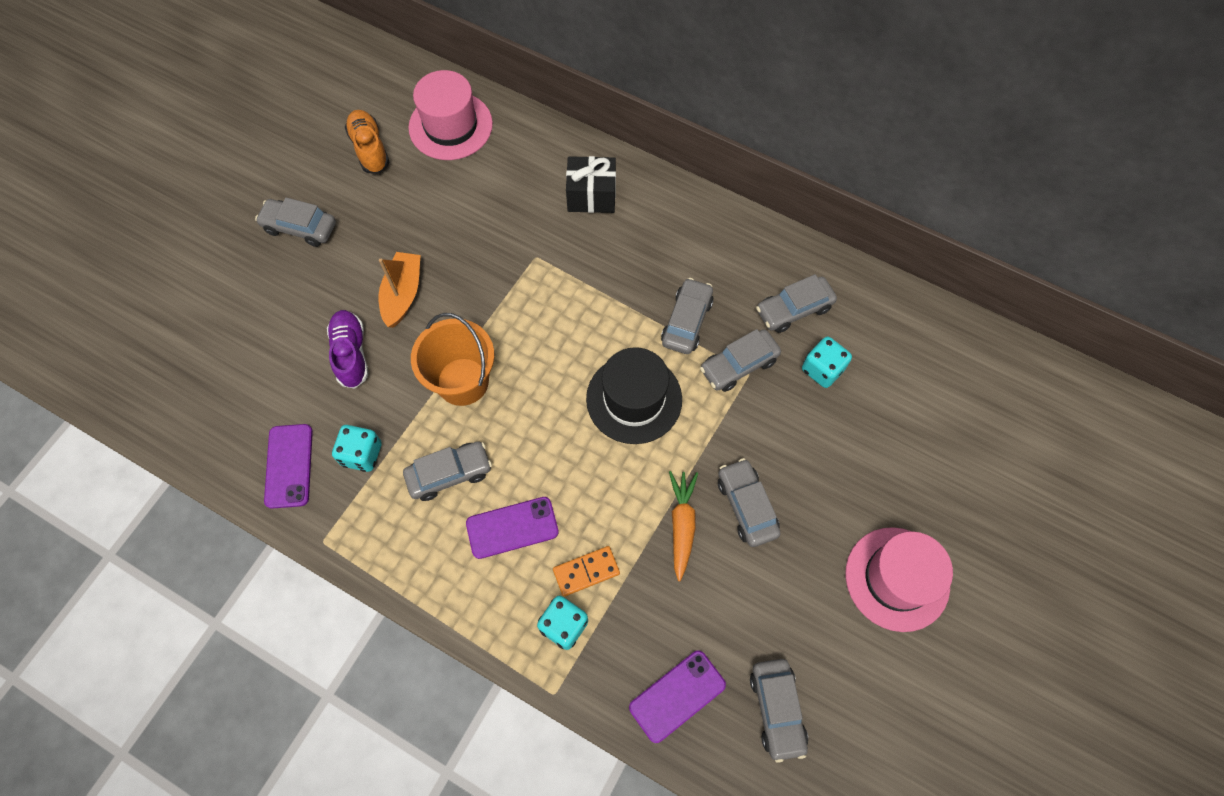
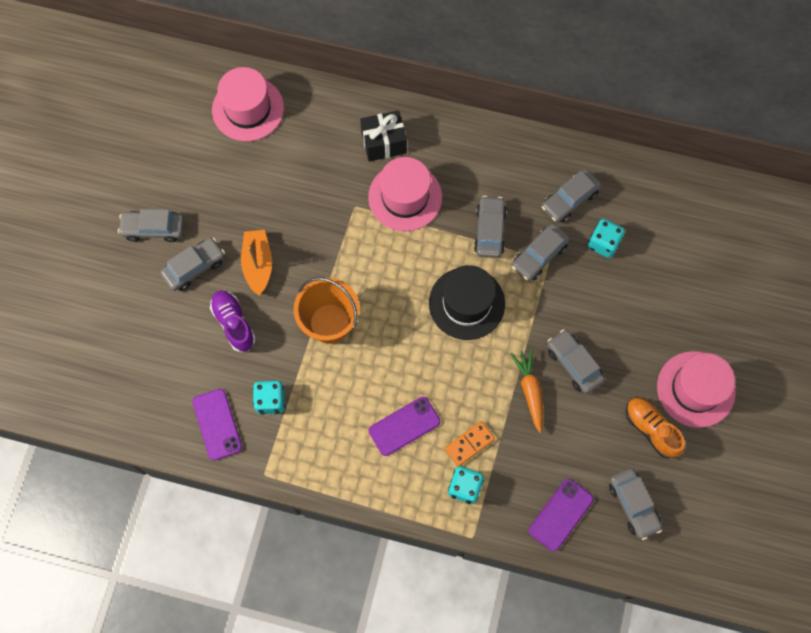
camera: 15 degrees left, 5 degrees up
(370, 149) = (187, 146): orange shoe -> orange shoe (651, 429)
(449, 474) = (343, 398): grey car -> grey car (194, 267)
(597, 260) = (405, 197): none -> pink hat

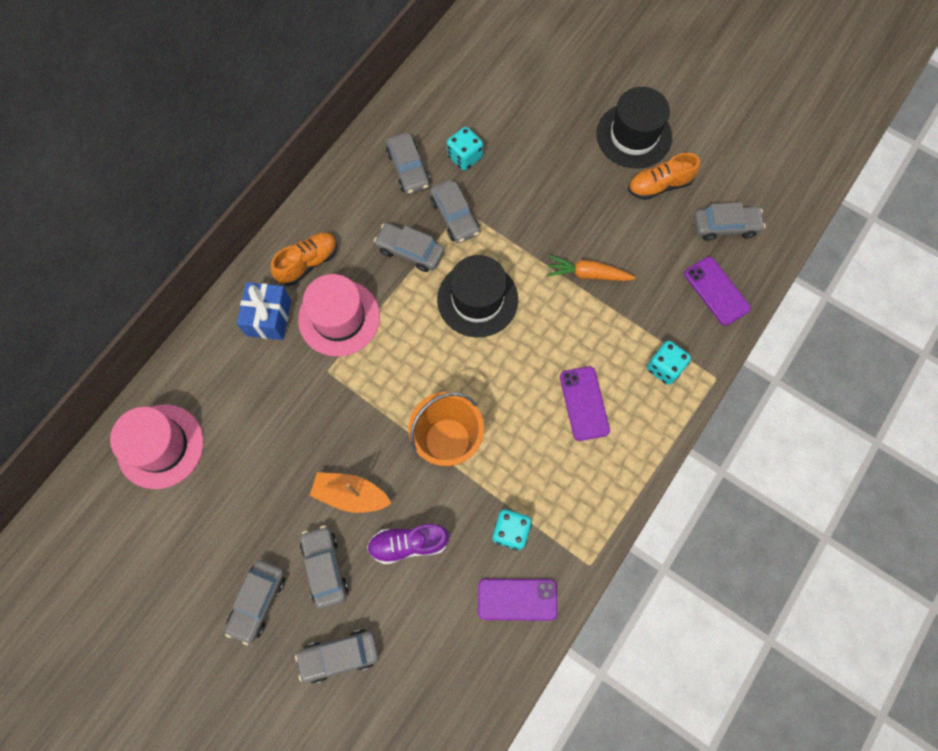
camera: 70 degrees left, 0 degrees up
(384, 143) = (269, 318): black gift -> blue gift
(445, 153) = (308, 263): none -> orange shoe
(469, 444) = (622, 348): orange domino -> none
(574, 364) = (574, 226): grey car -> grey car (339, 655)
(695, 389) = (634, 135): pink hat -> black hat

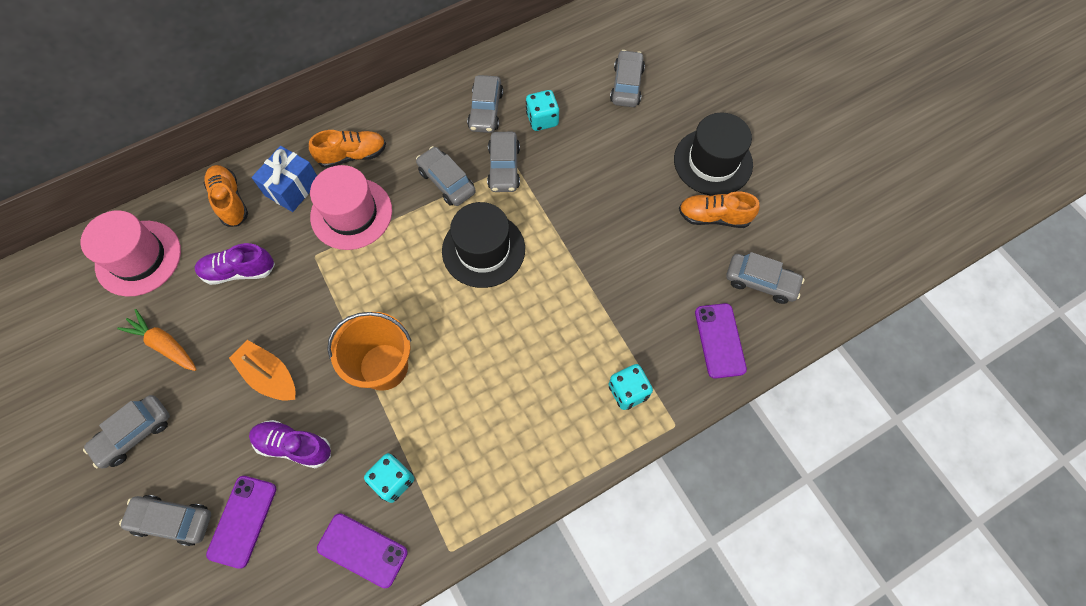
camera: 25 degrees right, 5 degrees down
(216, 355) = (230, 201): none -> orange shoe
(265, 416) = (239, 271): none -> purple shoe
(325, 567) = (209, 431): grey car -> grey car (626, 85)
(584, 403) = (530, 390): purple phone -> purple phone (242, 521)
(587, 274) = (600, 270): orange carrot -> orange carrot (164, 344)

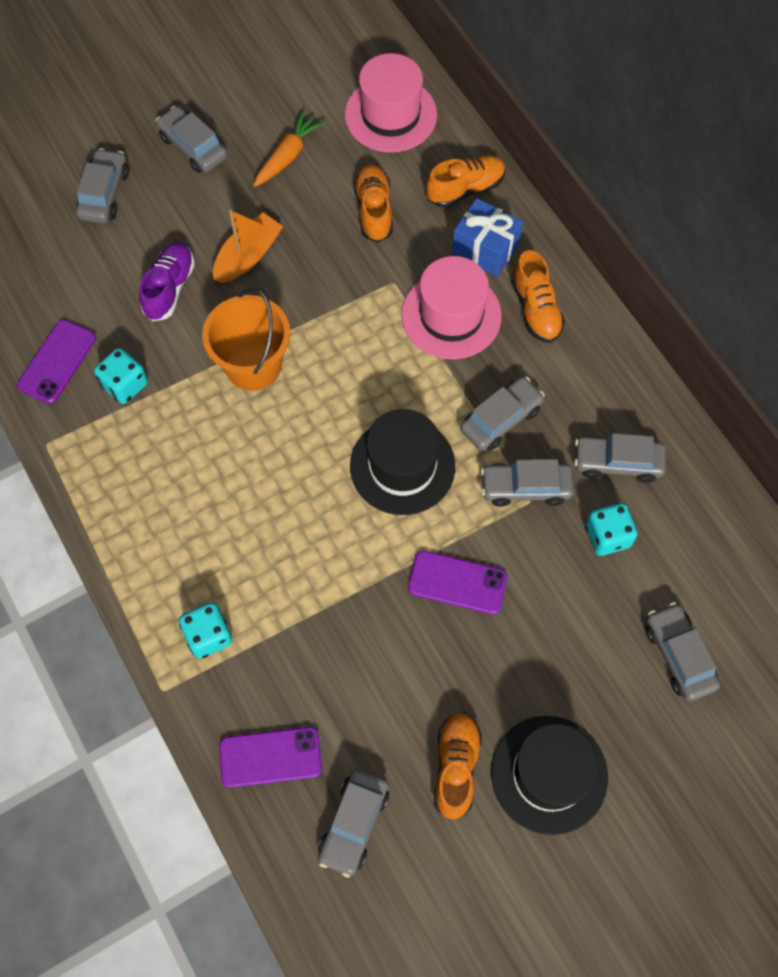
camera: 90 degrees right, 0 degrees up
(239, 271) = (374, 210): purple shoe -> orange shoe
(242, 521) = (97, 252): purple phone -> purple phone (457, 583)
(626, 85) = (678, 655): grey car -> grey car turned 120 degrees counterclockwise

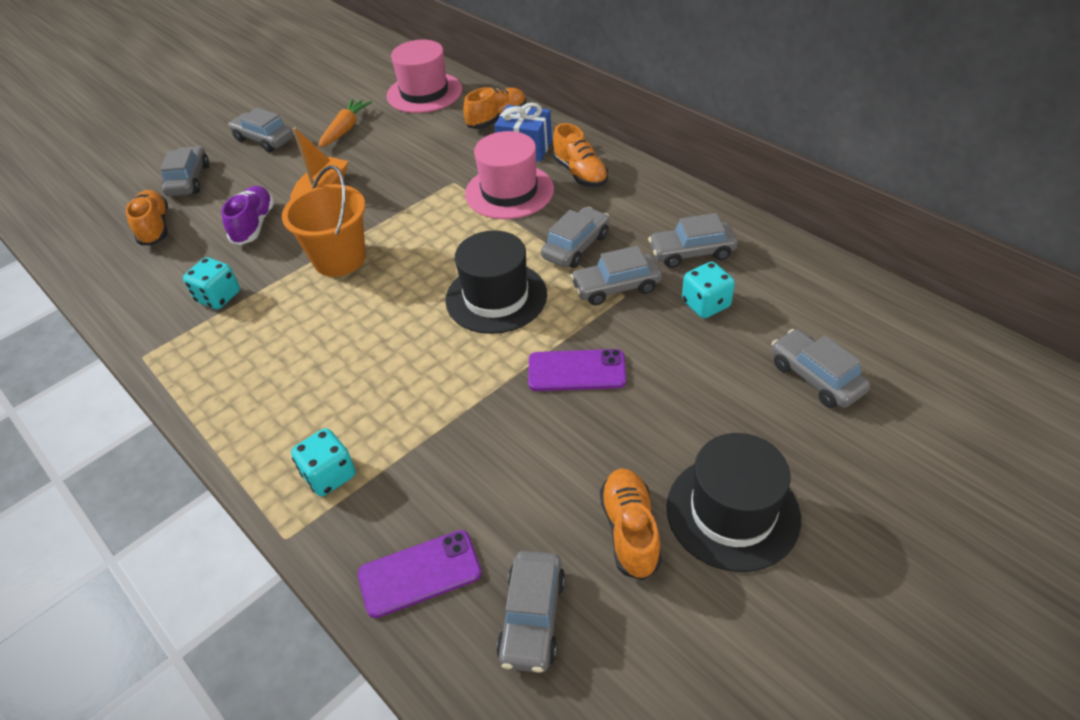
camera: 10 degrees left, 20 degrees down
(57, 362) = (150, 295): purple phone -> none
(374, 210) = (425, 145): orange shoe -> orange shoe (155, 227)

